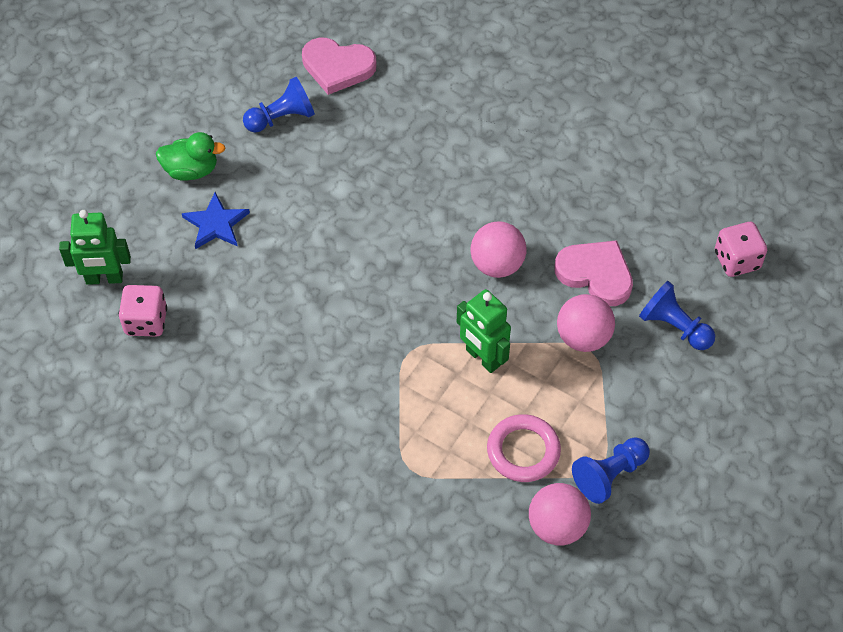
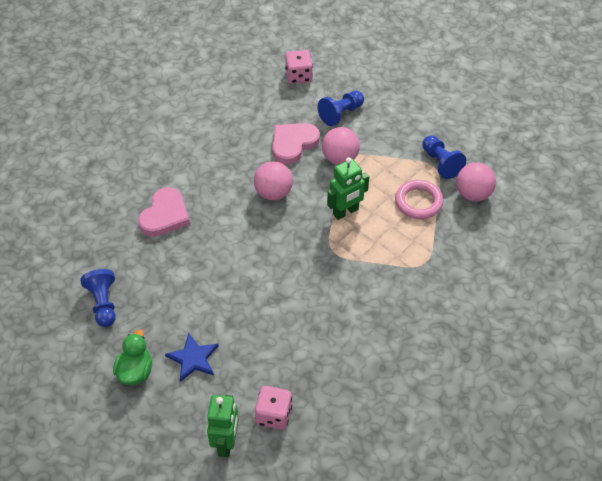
camera: 80 degrees left, 5 degrees down
(337, 67) = (65, 261): pink heart -> pink heart (165, 215)

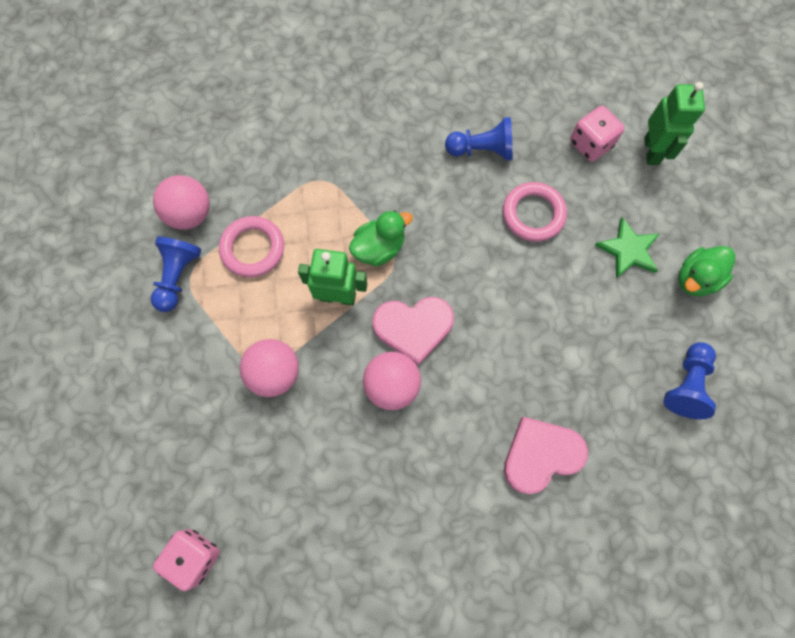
camera: 140 degrees left, 20 degrees up
(193, 358) = (628, 250): blue star -> green star
(226, 443) = (652, 151): green robot -> green robot turned 135 degrees clockwise
(273, 337) = (533, 214): none -> pink ring
(293, 144) = (306, 441): pink heart -> pink heart (413, 328)
(341, 114) = (208, 441): blue pawn -> blue pawn (482, 150)
(349, 251) = (379, 248): none -> green duck

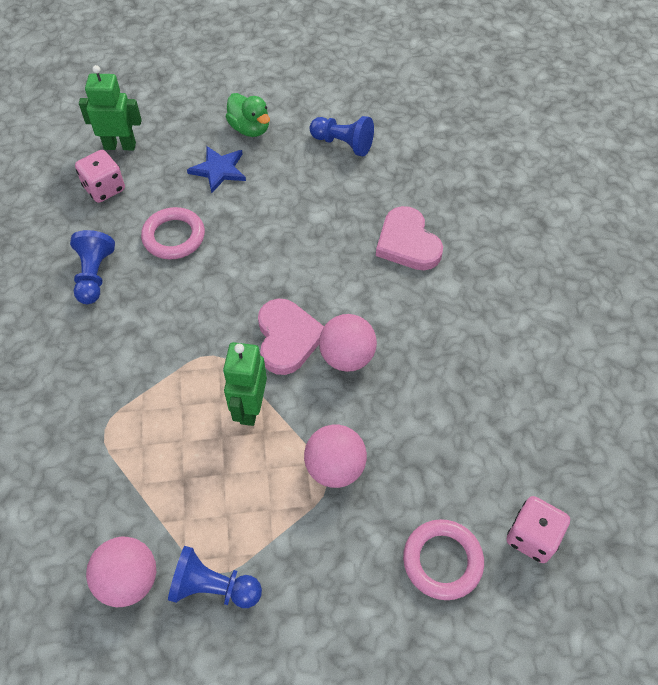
camera: 90 degrees left, 15 degrees down
(253, 249) = (184, 500): pink ring -> pink ring (442, 561)
(379, 248) = (197, 369): green duck -> none
(628, 250) = (219, 170): green star -> blue star

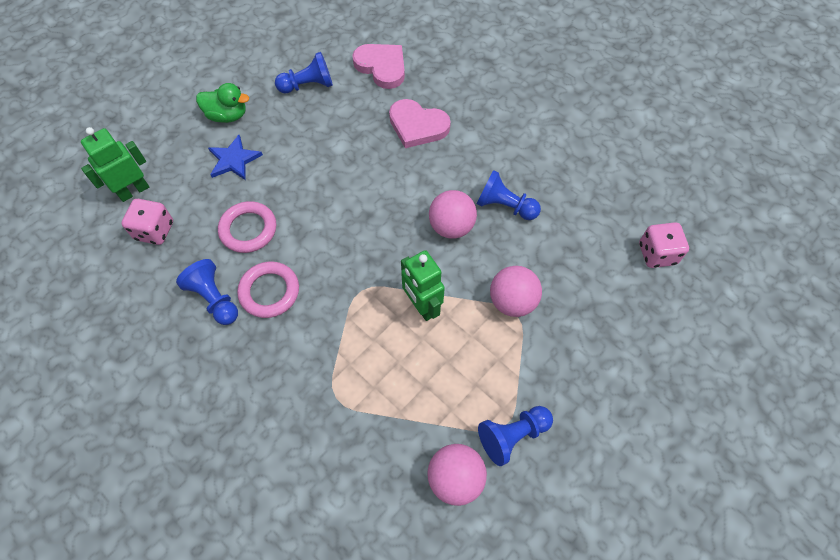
camera: 40 degrees left, 5 degrees up
(287, 338) = (401, 242): pink heart -> pink heart (382, 67)
(418, 374) = (505, 206): none -> blue pawn
(442, 561) = (624, 307): pink ring -> pink ring (269, 291)

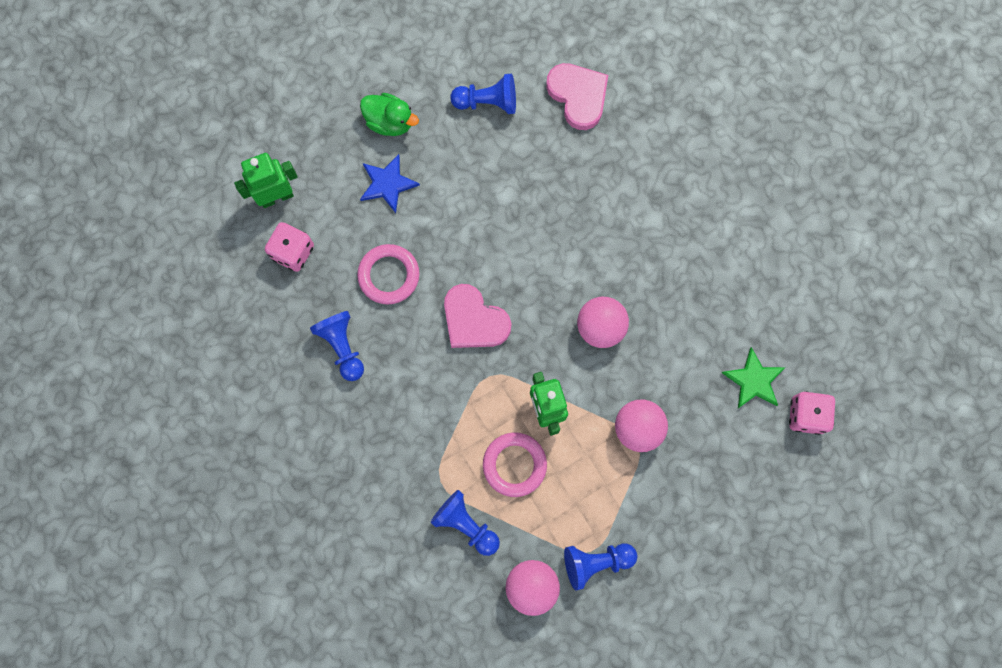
camera: 15 degrees right, 15 degrees up
(269, 291) = (398, 353): pink ring -> pink ring (514, 465)
(417, 126) = (598, 190): pink heart -> pink heart (474, 320)
(505, 206) = (664, 317): blue pawn -> blue pawn (466, 524)
(600, 237) = (754, 380): none -> green star

